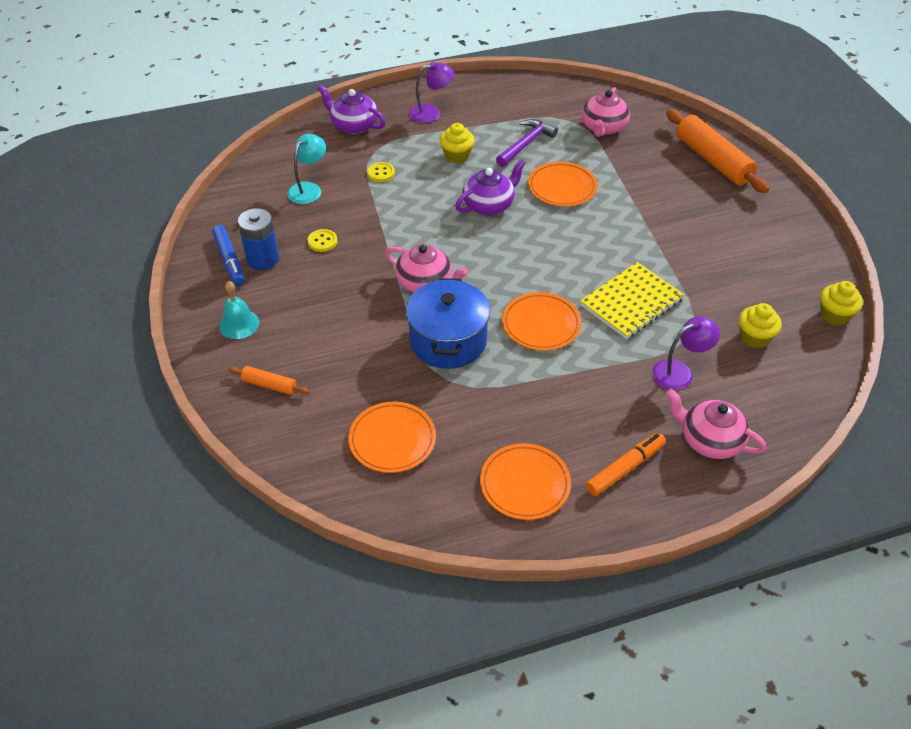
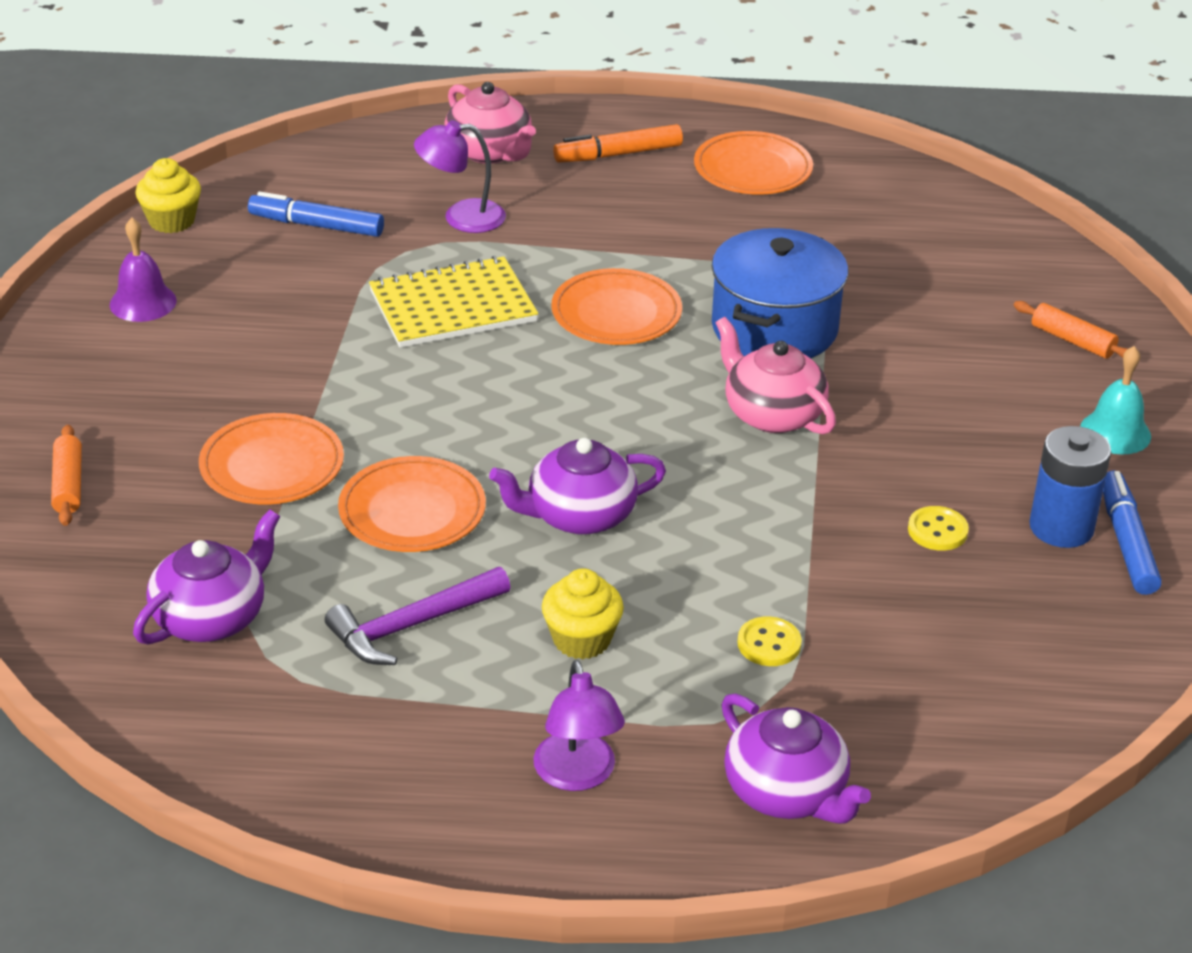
camera: 160 degrees left, 10 degrees down
(309, 189) = (940, 649): turquoise lamp -> none
(392, 440) = (906, 244): orange plate -> orange plate (272, 466)
(431, 113) = (577, 775): purple lamp -> purple lamp turned 105 degrees counterclockwise
(603, 128) = (211, 617): pink teapot -> purple teapot
(713, 160) = (68, 484): orange rolling pin -> orange rolling pin, size x0.48
(754, 337) = (316, 226): yellow cupcake -> blue marker
(787, 257) = (143, 302): none -> purple bell

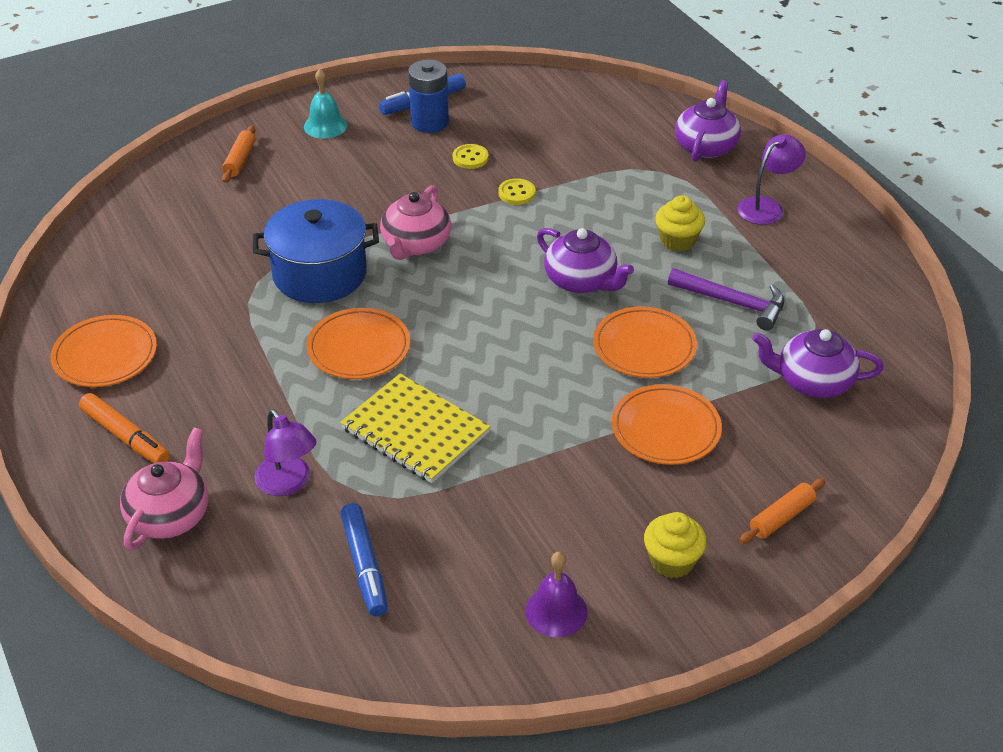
camera: 120 degrees left, 5 degrees up
(171, 221) = (429, 668): yellow cupcake -> yellow cupcake (672, 561)
(769, 644) = (614, 182): yellow button -> yellow button (516, 193)

